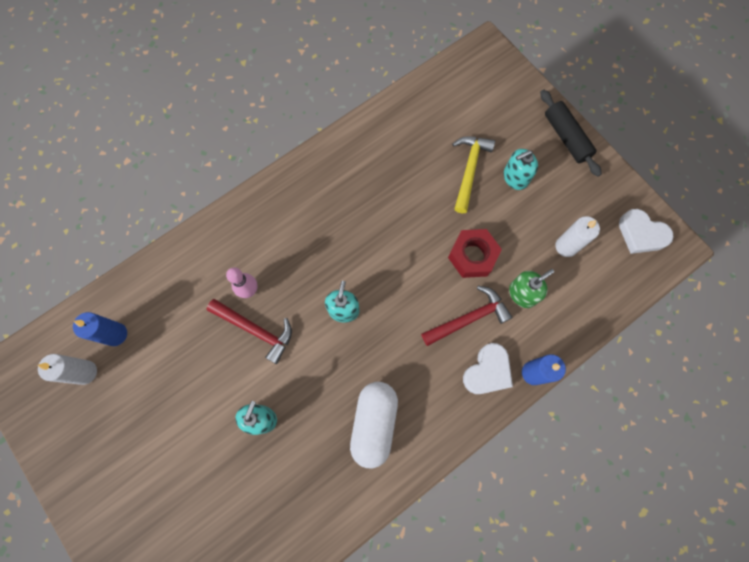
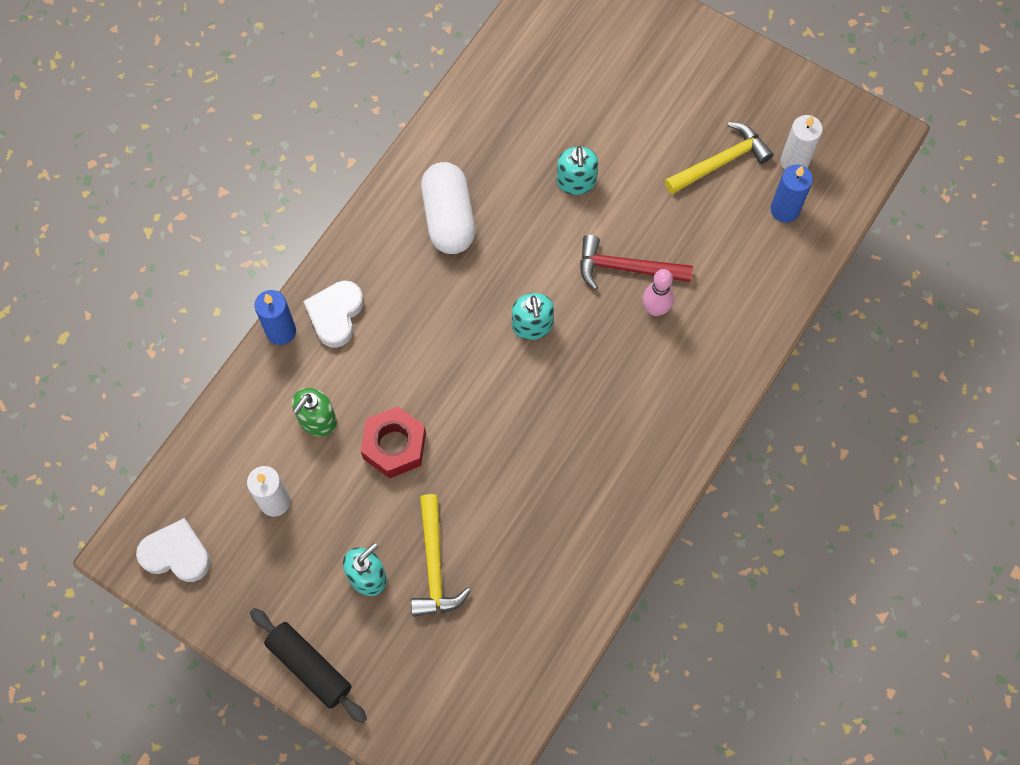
camera: 160 degrees right, 5 degrees down
(141, 393) = (721, 162): none -> yellow hammer
(468, 318) = (376, 367): red hammer -> none

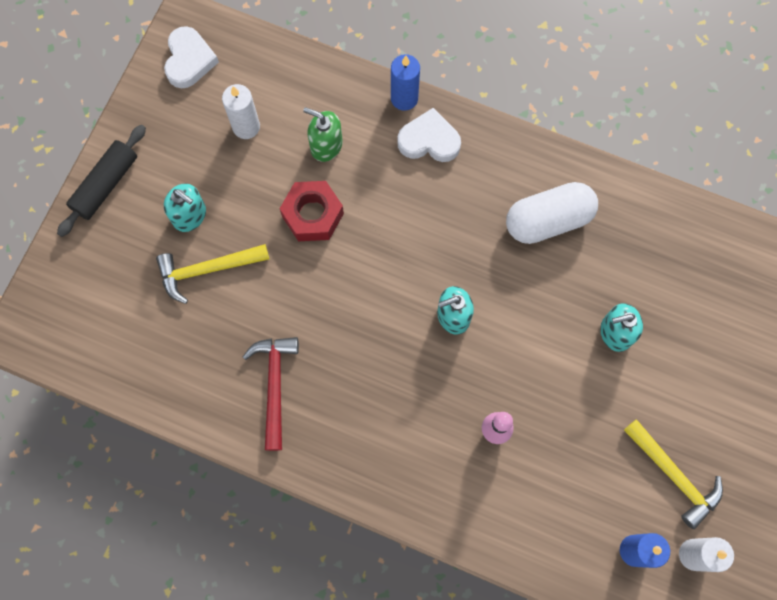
camera: 80 degrees right, 5 degrees up
(626, 268) = (532, 396): red hammer -> red hammer (275, 386)

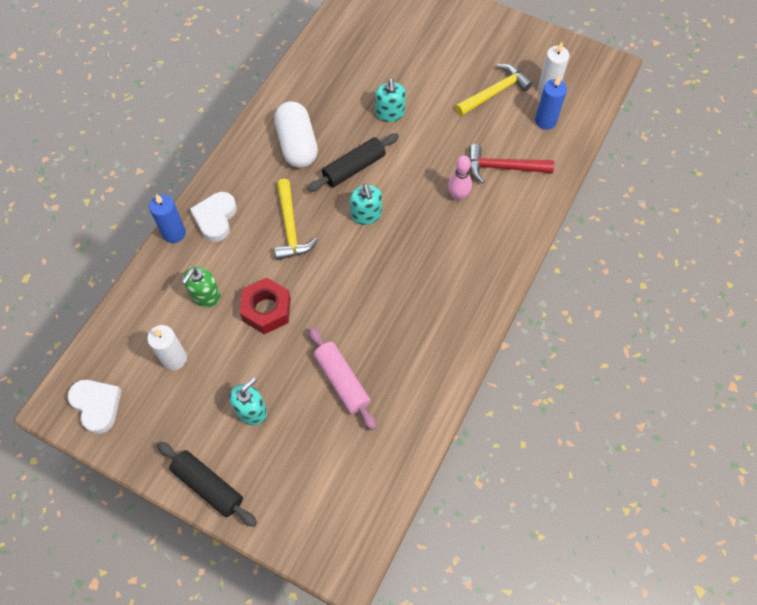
camera: 85 degrees left, 10 degrees down
(189, 60) = (97, 406): white heart -> white heart turned 45 degrees clockwise
(207, 270) = (304, 397): yellow hammer -> yellow hammer (290, 227)
(228, 309) = (342, 381): none -> pink rolling pin
(275, 386) = (411, 347): red hammer -> red hammer (503, 167)
(521, 294) = (354, 168): none -> black rolling pin

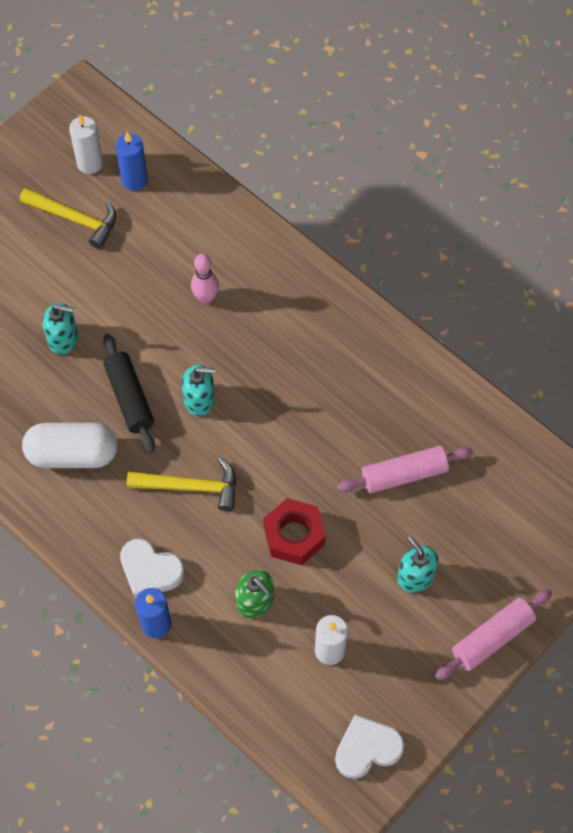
camera: 75 degrees left, 0 degrees up
(208, 486) = (492, 638): black rolling pin -> pink rolling pin
(494, 92) = (75, 219): yellow hammer -> yellow hammer turned 135 degrees clockwise
(503, 167) = (183, 241): red hammer -> none

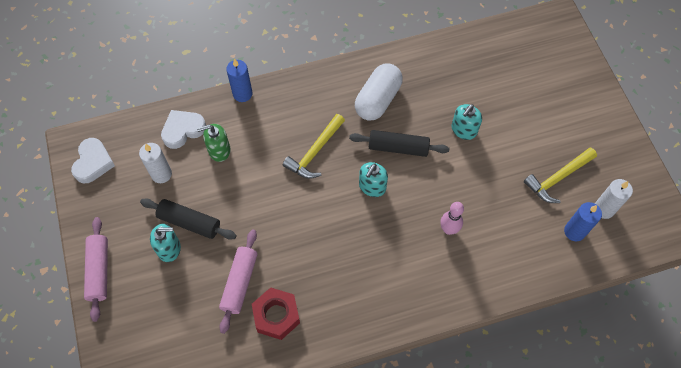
camera: 120 degrees right, 0 degrees up
(150, 570) = (276, 106): white heart -> white heart (183, 130)
(294, 535) = (244, 193): red nut -> red nut (276, 316)
(370, 575) = (189, 222): none -> black rolling pin

